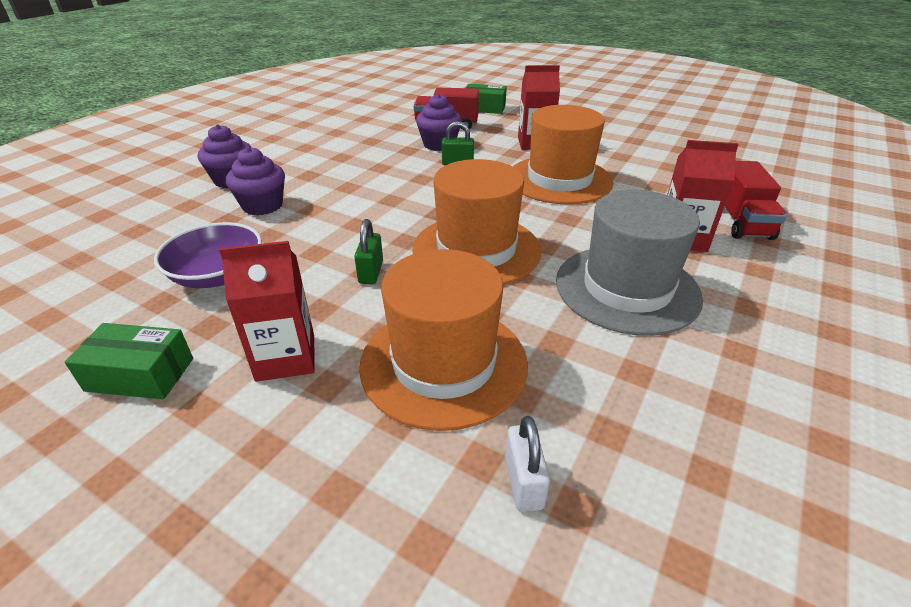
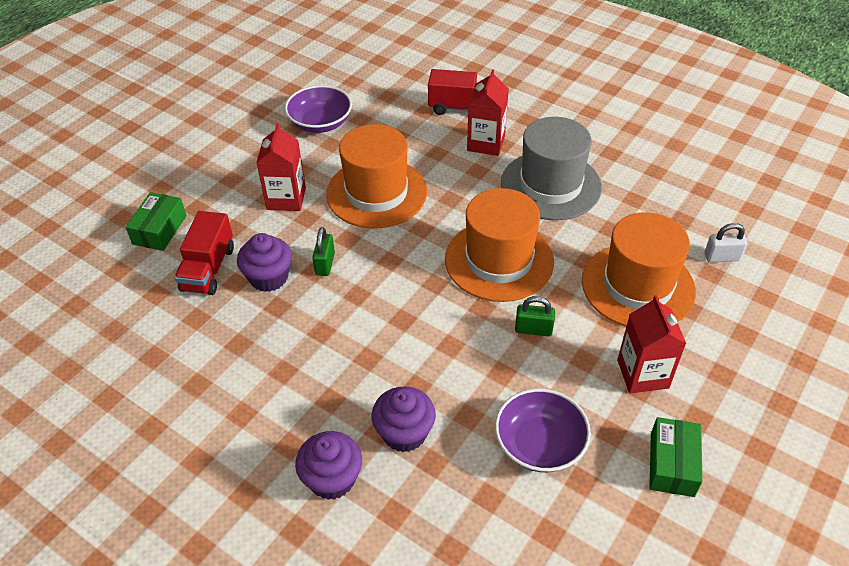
camera: 85 degrees left, 10 degrees up
(648, 149) = (320, 123): none -> purple bowl

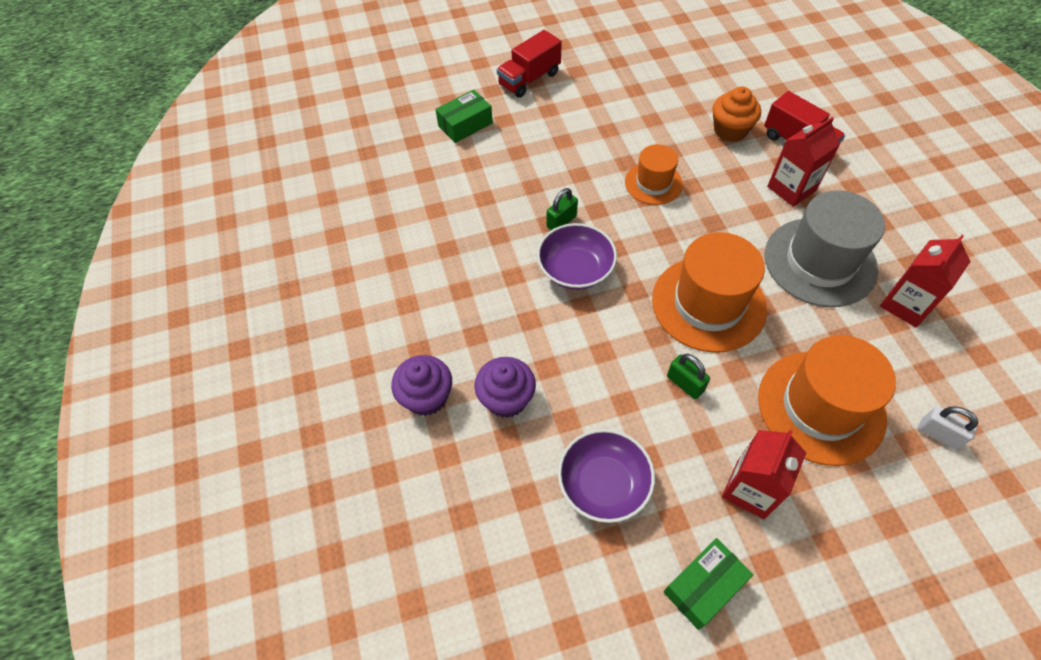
camera: 40 degrees right, 10 degrees up
(208, 269) = (474, 175): red truck -> red truck (529, 79)
(269, 277) = (510, 208): purple cupcake -> none
(286, 198) = (577, 149): red carton -> red carton (906, 304)
(320, 123) = (658, 96): purple bowl -> purple bowl (575, 269)
(376, 193) = (653, 183): orange hat -> orange hat, size x0.57
(403, 122) = (730, 130): none -> orange cupcake

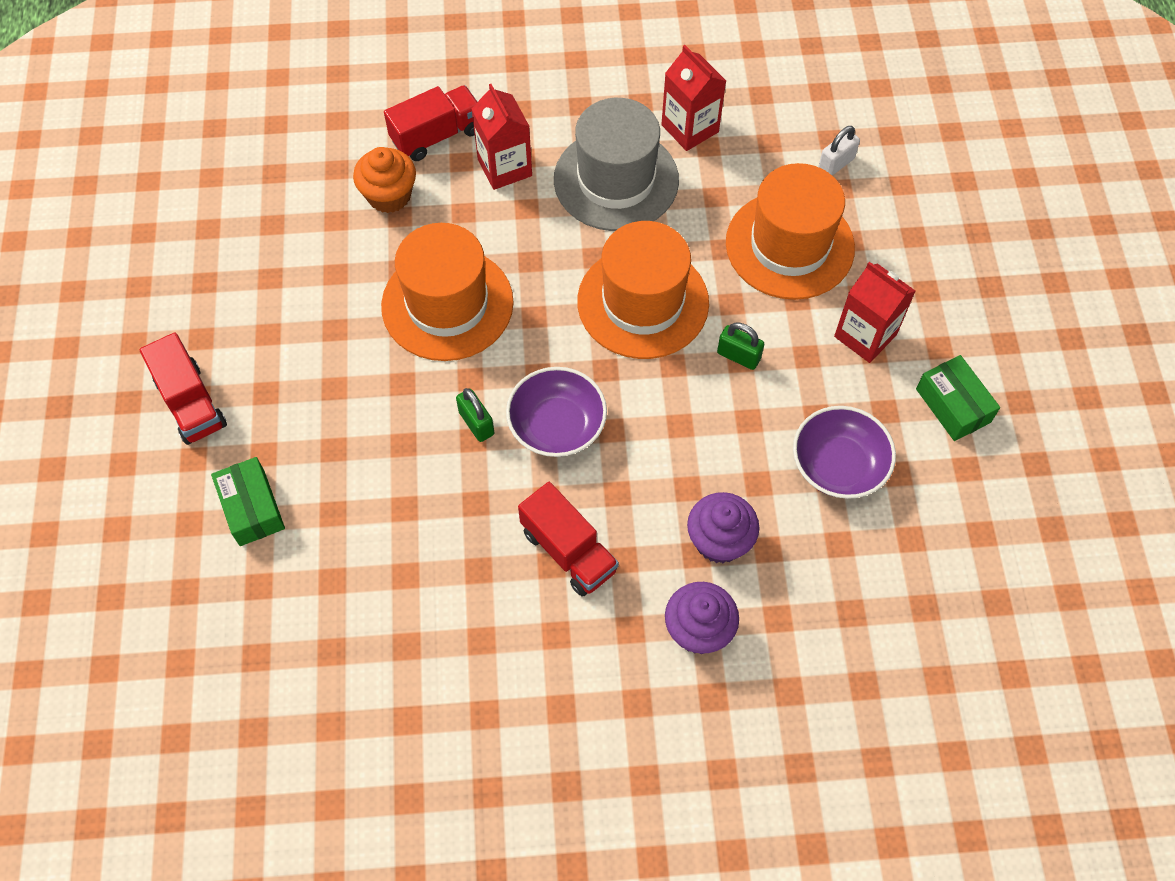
camera: 80 degrees left, 5 degrees up
(474, 298) = (568, 551): none -> red truck
(653, 183) = (447, 304): orange hat -> orange hat, size x1.75
(685, 384) = (738, 356): green padlock -> green padlock turned 60 degrees clockwise

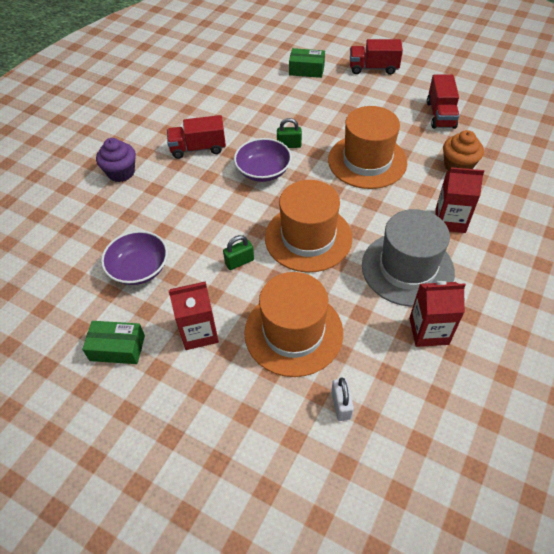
camera: 125 degrees right, 10 degrees down
(436, 136) = (494, 201): red truck -> red truck (440, 114)
(719, 540) = (151, 200): purple cupcake -> none

